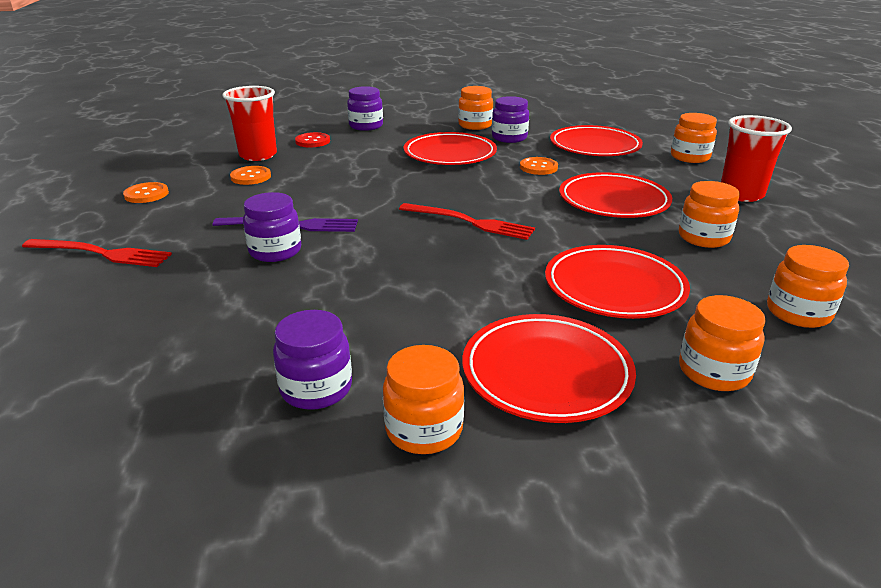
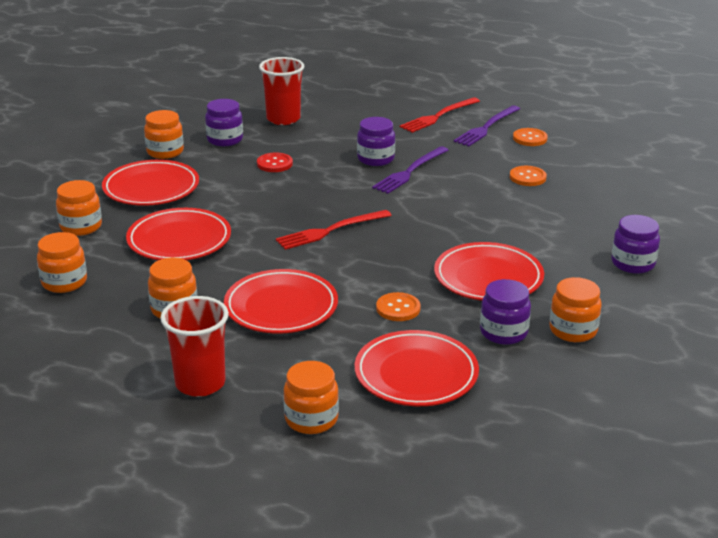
camera: 125 degrees right, 0 degrees up
(125, 219) = (486, 127): none -> purple fork
(258, 155) = (583, 190): red cup -> red cup (283, 119)
(312, 141) = (602, 223): red button -> red button (274, 164)

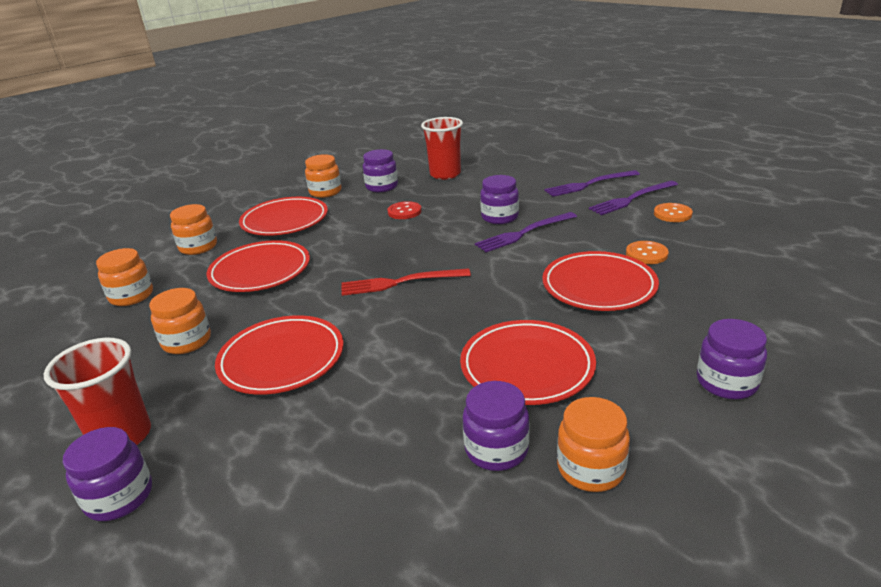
camera: 25 degrees right, 0 degrees up
(246, 416) = (119, 497): none -> purple jar
(311, 419) = (178, 523): orange jar -> none
(398, 308) = (397, 387): orange button -> none
(416, 374) = (347, 486): red plate -> red plate (599, 286)
(438, 116) = (589, 184): red fork -> purple fork

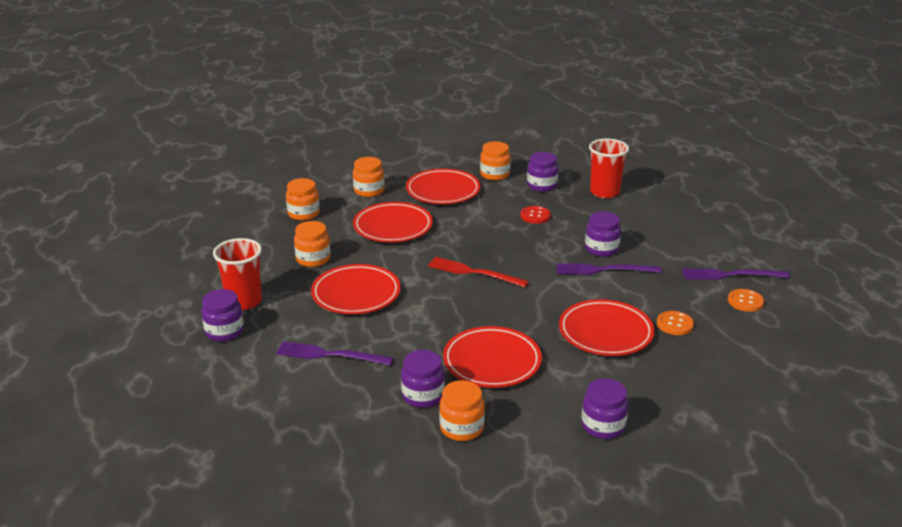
camera: 30 degrees right, 0 degrees up
(589, 184) = (713, 247): purple fork -> purple fork (330, 355)

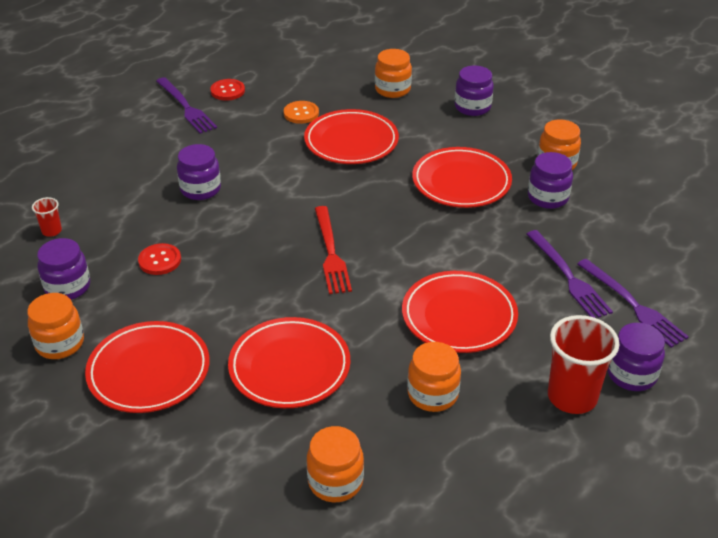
camera: 125 degrees left, 10 degrees up
(369, 191) = (208, 450): orange jar -> orange jar (392, 89)
(604, 192) = (51, 231): red cup -> red cup, size x0.47
(604, 270) = (243, 175): purple fork -> purple fork (632, 304)
(745, 301) = (227, 91): orange button -> red button

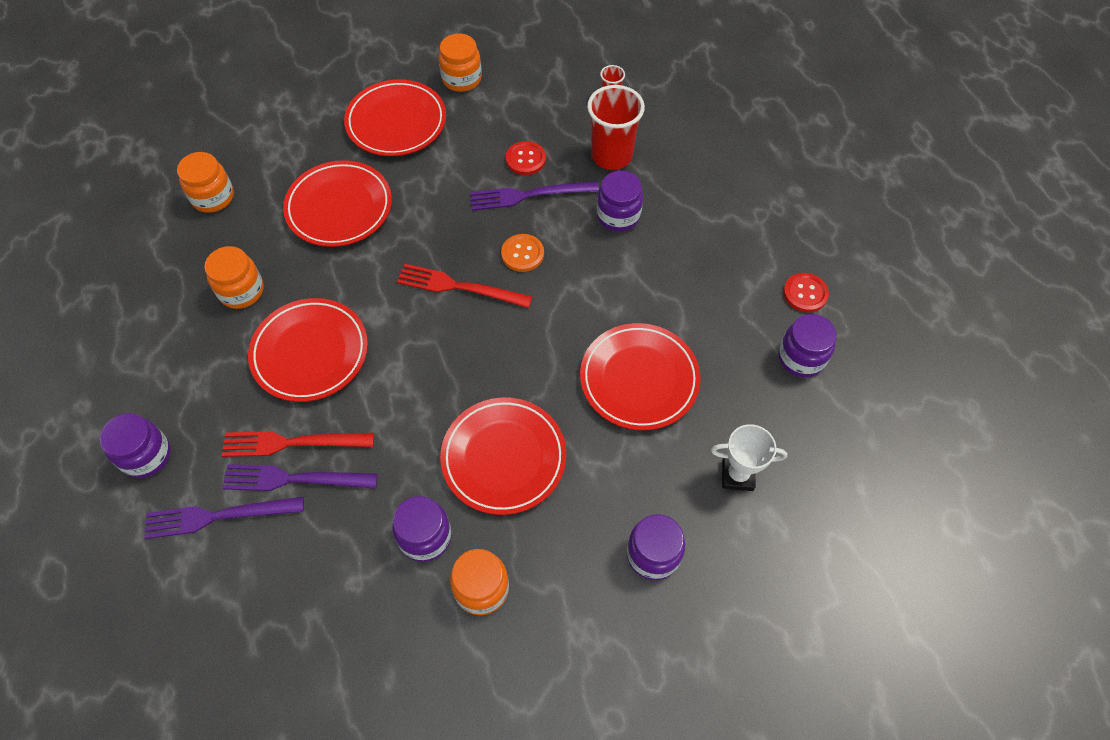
camera: 115 degrees right, 20 degrees up
(67, 287) = (527, 94): purple jar -> purple jar (801, 358)
(186, 107) = (784, 244): purple fork -> purple fork (529, 195)
(301, 113) = (722, 350): orange button -> orange button (522, 254)
(392, 89) = (737, 475): orange jar -> white trophy
(542, 290) = (293, 443): none -> red fork
(572, 397) = (162, 391): red cup -> red cup (611, 156)

